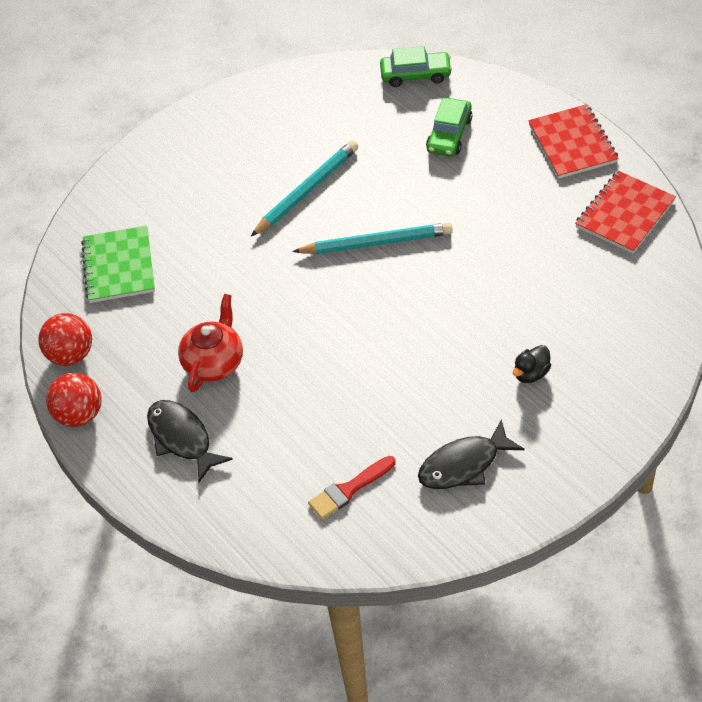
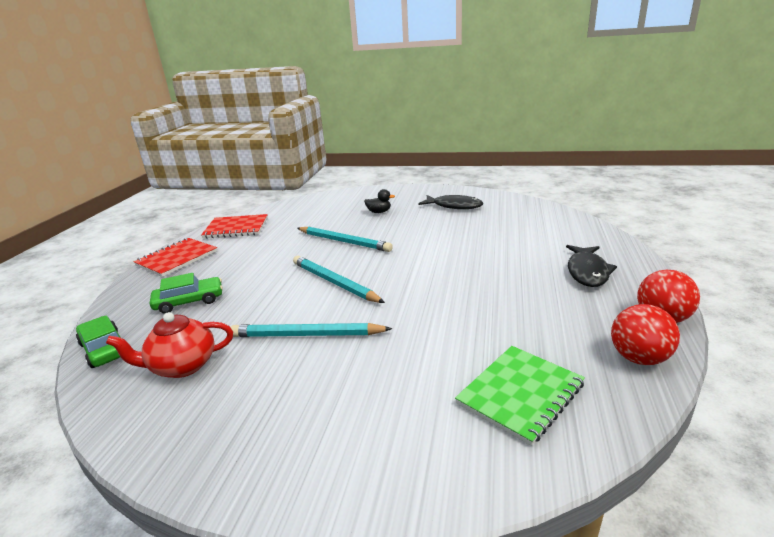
camera: 130 degrees left, 25 degrees down
(214, 363) = (520, 290): red teapot -> red teapot (182, 366)
(349, 489) = (515, 220): red brush -> none
(468, 293) = (344, 241): none -> turquoise pencil

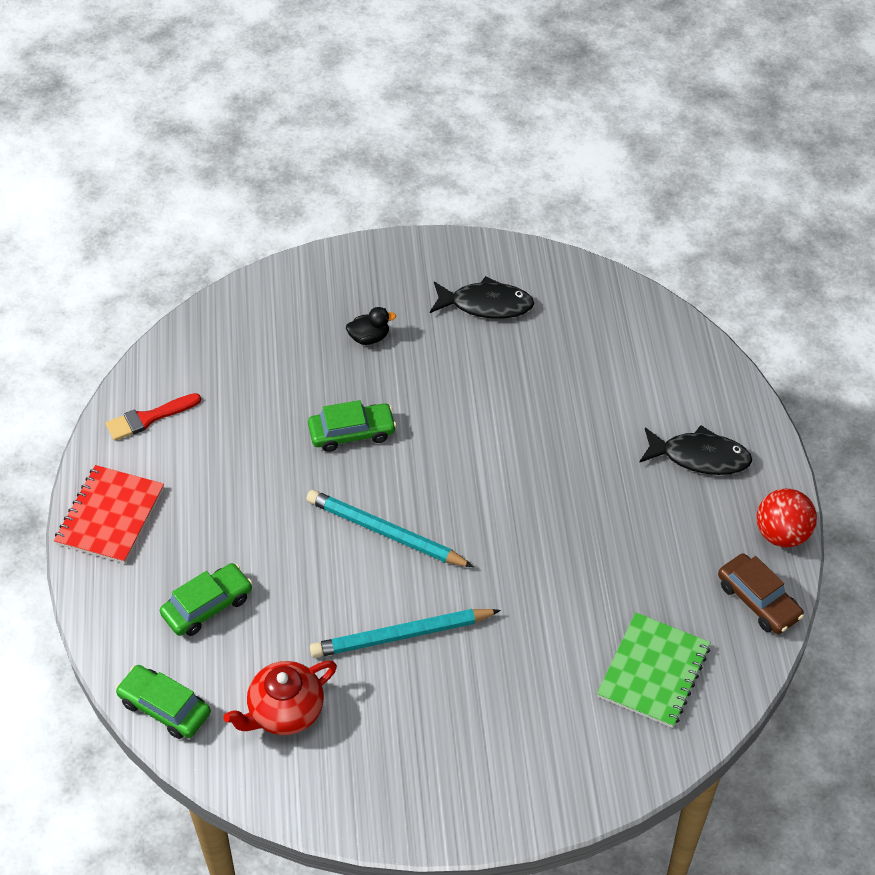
camera: 20 degrees left, 25 degrees up
(236, 228) = (148, 418): red notebook -> red brush
(344, 241) = (352, 433): turquoise pencil -> green car
(587, 271) = (699, 457): black fish -> black fish turned 75 degrees counterclockwise
(638, 358) = (758, 600): red ball -> brown car

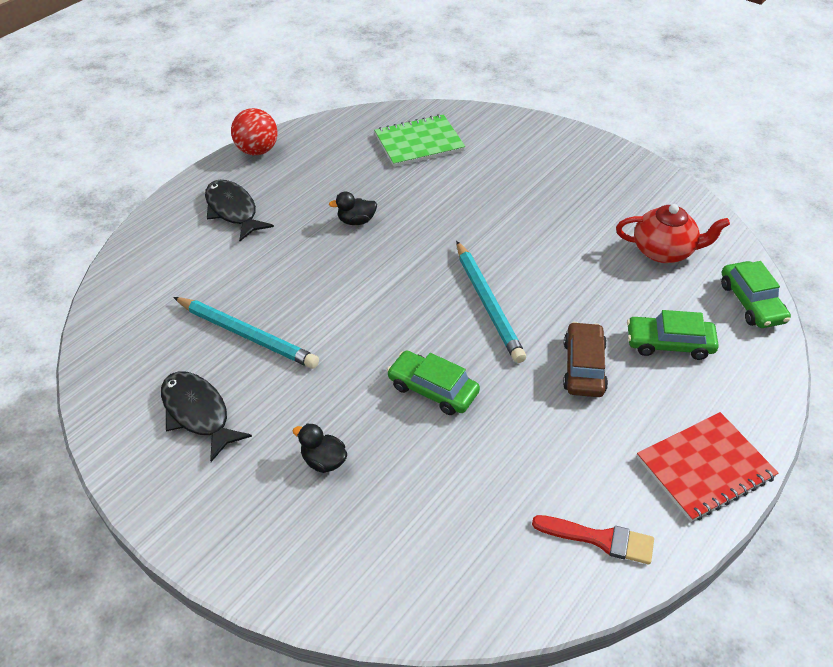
camera: 135 degrees left, 5 degrees down
(401, 636) = (544, 242): turquoise pencil -> turquoise pencil (247, 335)
(587, 528) = (356, 221): none -> black duck
(758, 600) = (319, 135): brown car -> brown car (584, 367)

